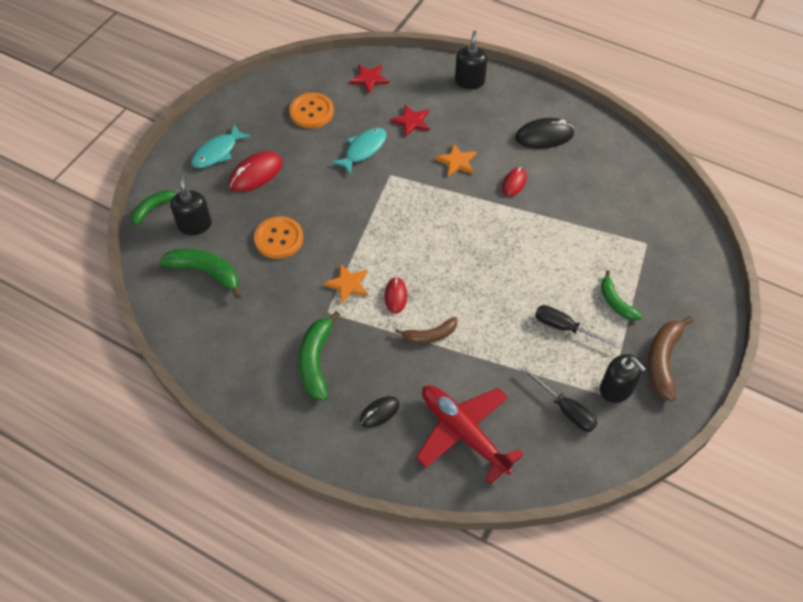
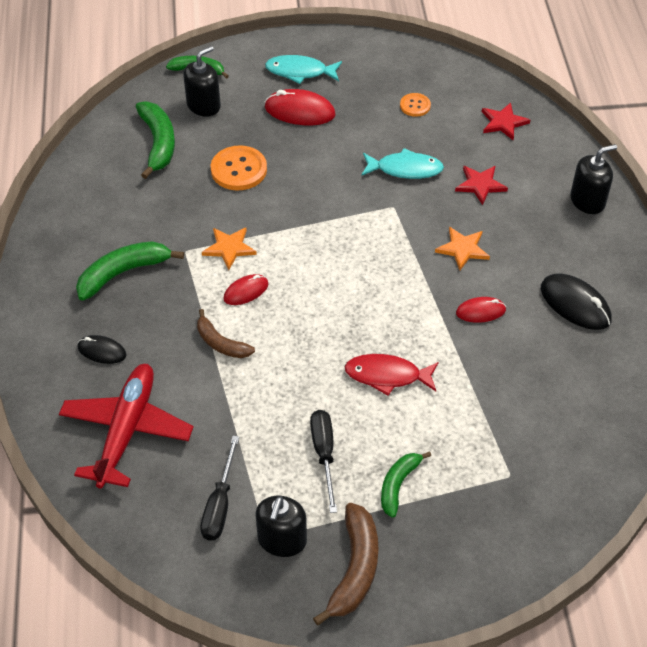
camera: 55 degrees right, 5 degrees down
(311, 112) = (415, 106): orange button -> orange button, size x0.57
(528, 259) = (387, 375): none -> red fish
(663, 361) = (354, 569): brown banana -> brown banana turned 120 degrees clockwise

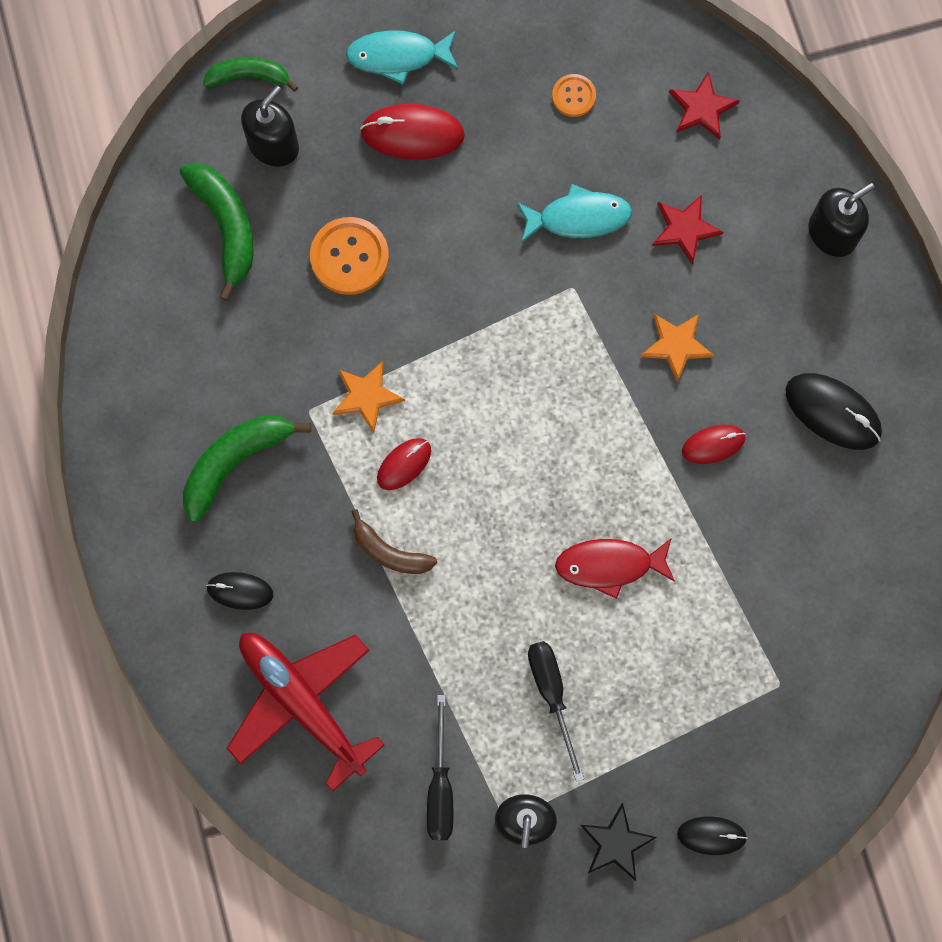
camera: 10 degrees left, 25 degrees up
(126, 430) = (302, 703): red plane -> red plane turned 45 degrees counterclockwise
(354, 569) = (616, 843): brown banana -> black star
(398, 485) = (648, 722): green banana -> none
(436, 575) = (711, 835): none -> black mouse

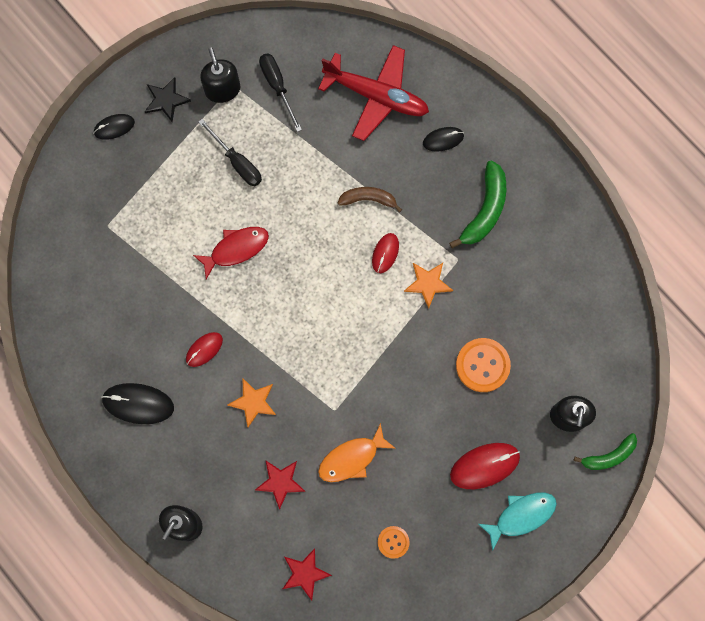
camera: 155 degrees right, 0 degrees up
(226, 227) = (568, 349): green banana -> none
(578, 218) = (352, 458): turquoise fish -> orange fish

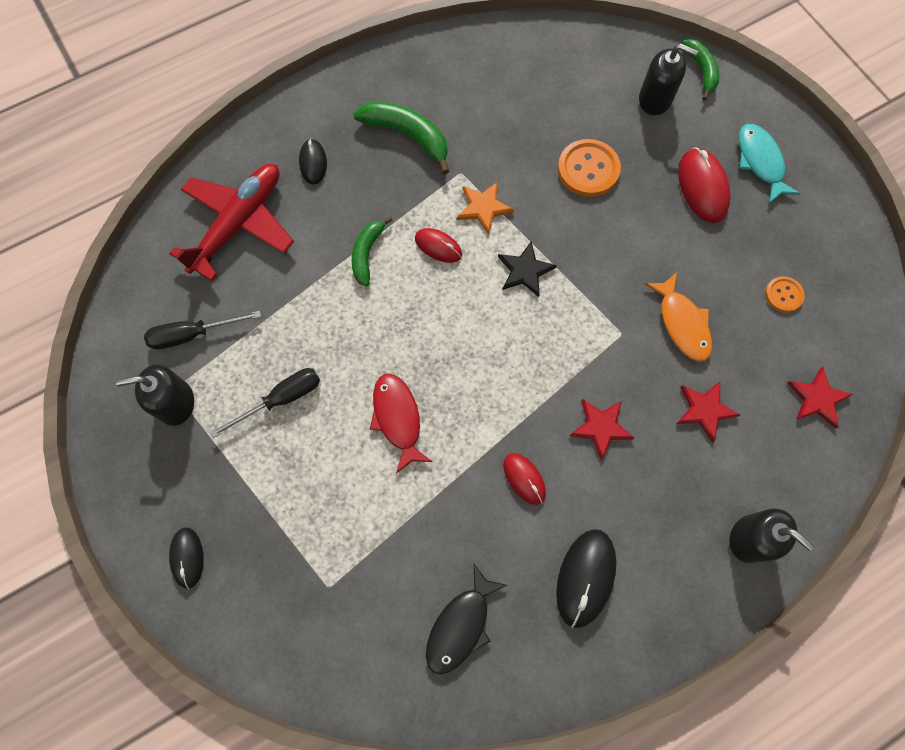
camera: 80 degrees left, 5 degrees down
(93, 320) = (461, 625): none -> black fish
(166, 100) = (168, 479): black star -> black star (525, 270)
(253, 402) = (600, 427): orange star -> red star
(368, 199) = (367, 254): brown banana -> green banana

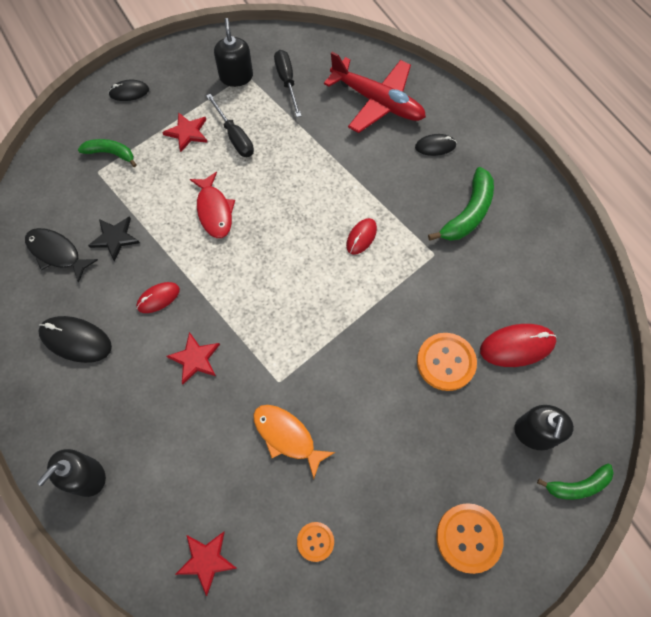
camera: 90 degrees right, 5 degrees down
(367, 254) = (353, 186): green banana -> green banana (111, 153)
(398, 419) = (214, 210): red fish -> red fish turned 90 degrees clockwise
(483, 208) = (400, 272): orange star -> none
(525, 270) = (340, 304): black star -> black star (115, 238)
(682, 323) = (287, 436): orange fish -> orange fish turned 60 degrees clockwise
(702, 187) = (433, 471): red mouse -> red mouse (517, 346)
(705, 410) = (203, 449): red star -> red star (187, 132)
(760, 162) = (468, 538): turquoise fish -> orange button

